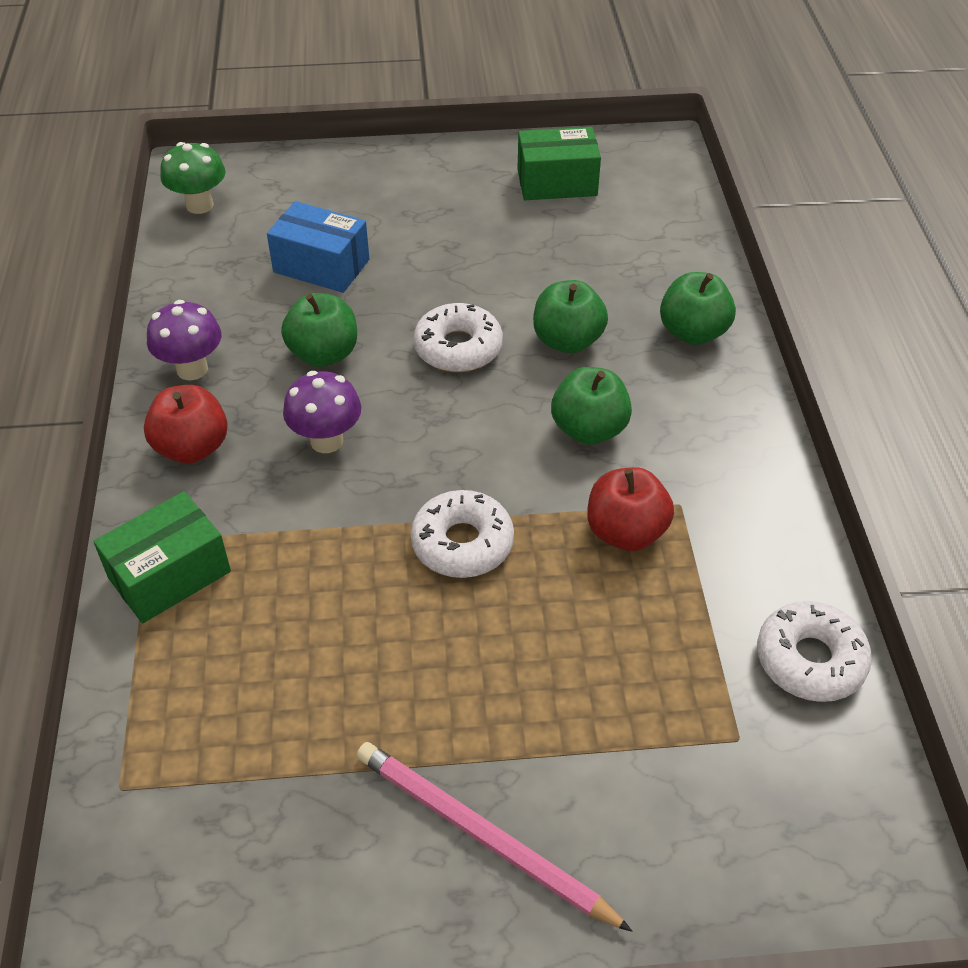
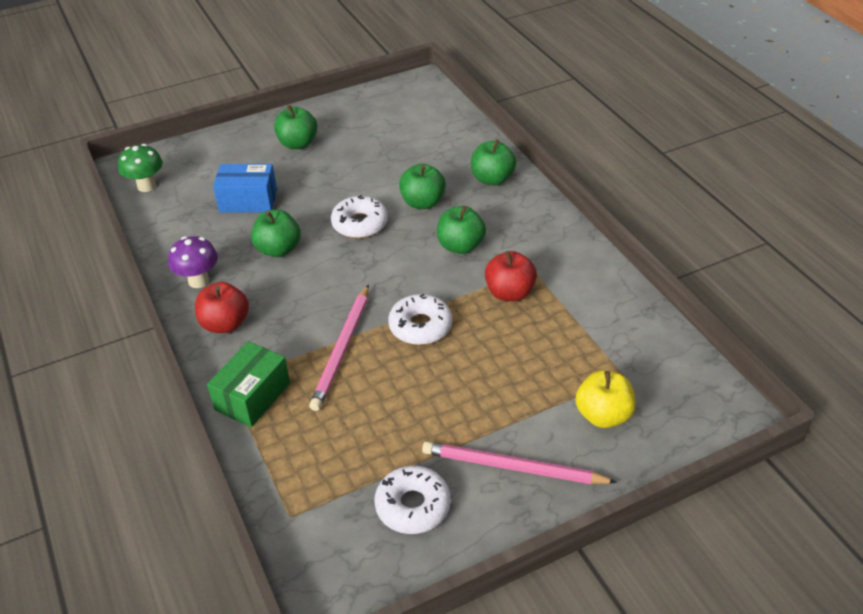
camera: 20 degrees left, 5 degrees down
(326, 441) = (308, 296): purple mushroom -> none
(330, 543) = (342, 349): none -> pink pencil
(434, 196) = (298, 143): none -> green apple
(557, 182) = (369, 117): green box -> none
(671, 799) = (603, 415): none -> yellow apple
(810, 660) = (640, 326): white donut -> white donut (413, 506)

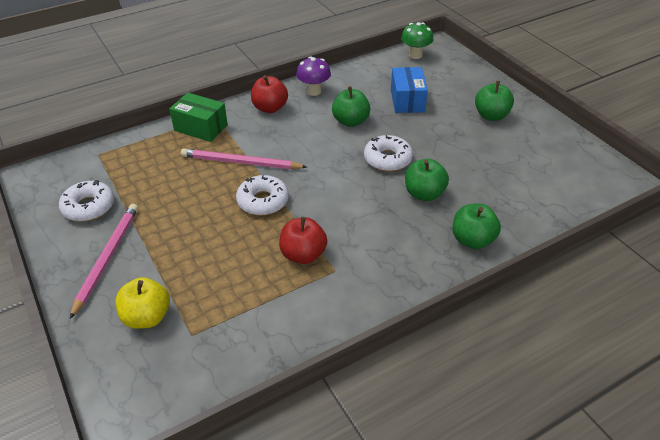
camera: 85 degrees right, 0 degrees up
(460, 246) = (365, 221): green apple -> none

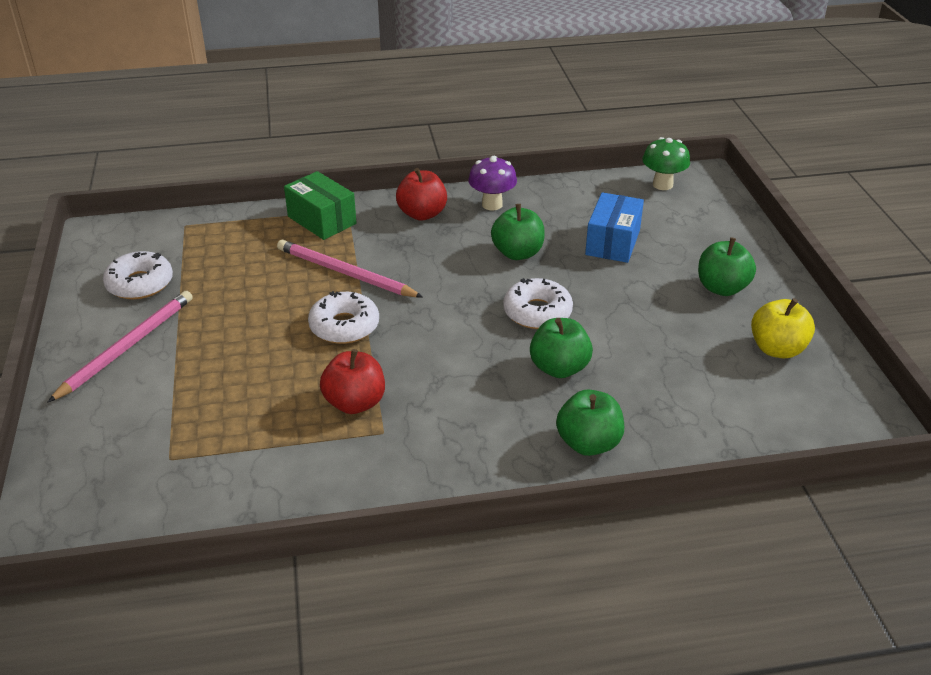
camera: 20 degrees right, 5 degrees down
(147, 317) = (132, 425): yellow apple -> yellow apple (777, 349)

